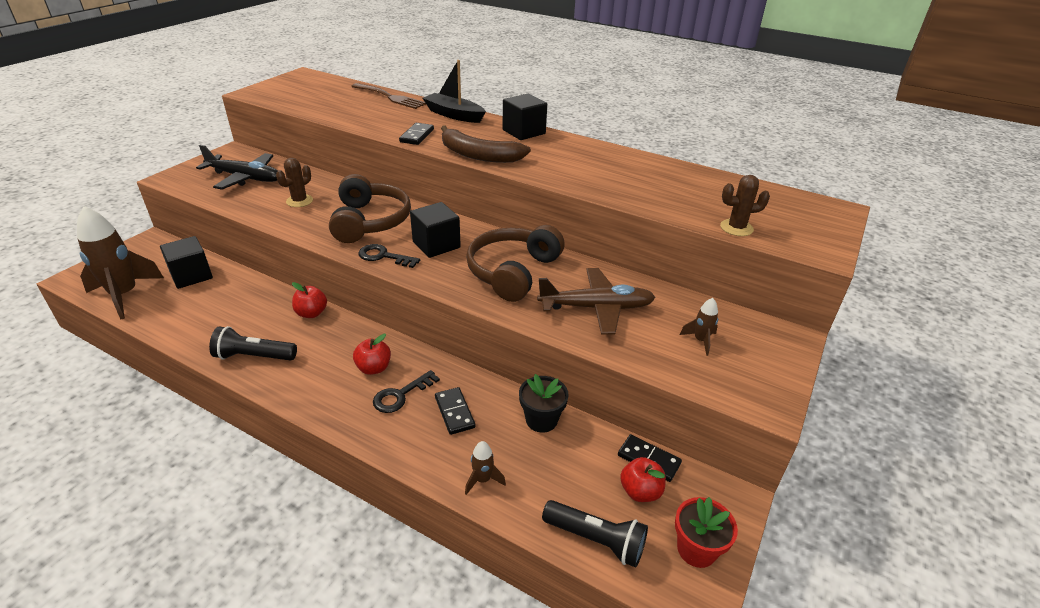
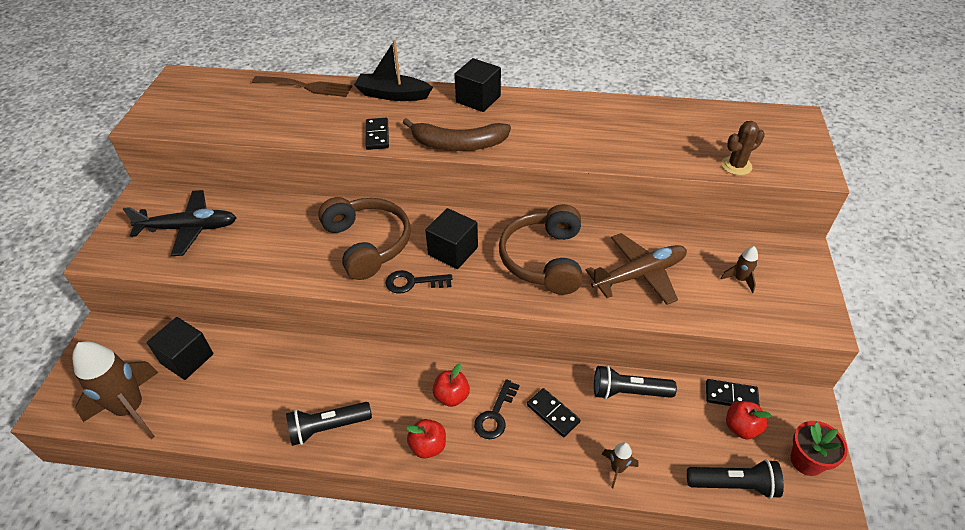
camera: 20 degrees left, 10 degrees up
(299, 201) = (274, 241): brown cactus -> none
(311, 313) = (349, 358): red apple -> red apple (428, 446)
(541, 420) = (628, 392): black flower pot -> black flashlight

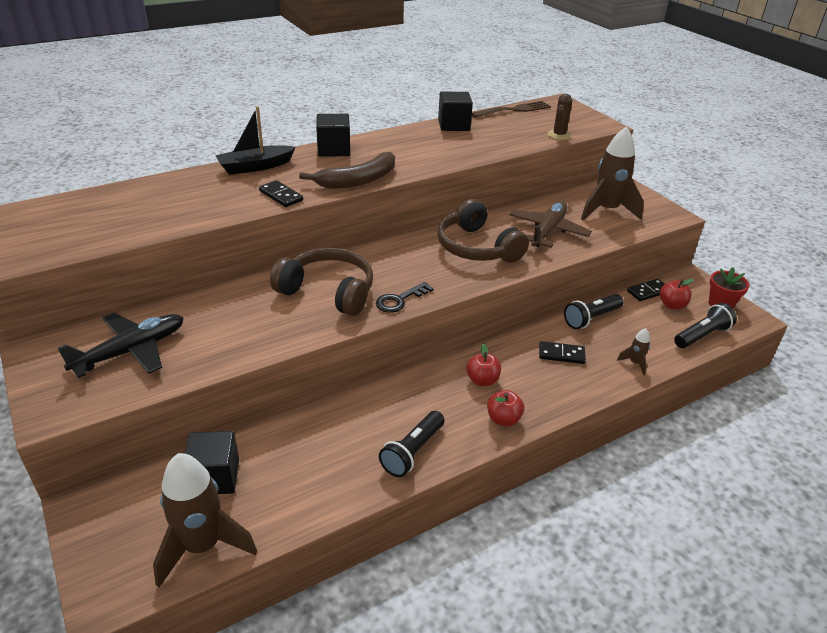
camera: 40 degrees left, 10 degrees down
(306, 87) = (161, 184): brown fork -> brown fork (514, 110)
(453, 251) = (405, 269): black cube -> black cube (454, 125)
(495, 415) = (526, 375): black key -> none
(739, 279) = (606, 210): brown rocket -> brown rocket, size x2.29

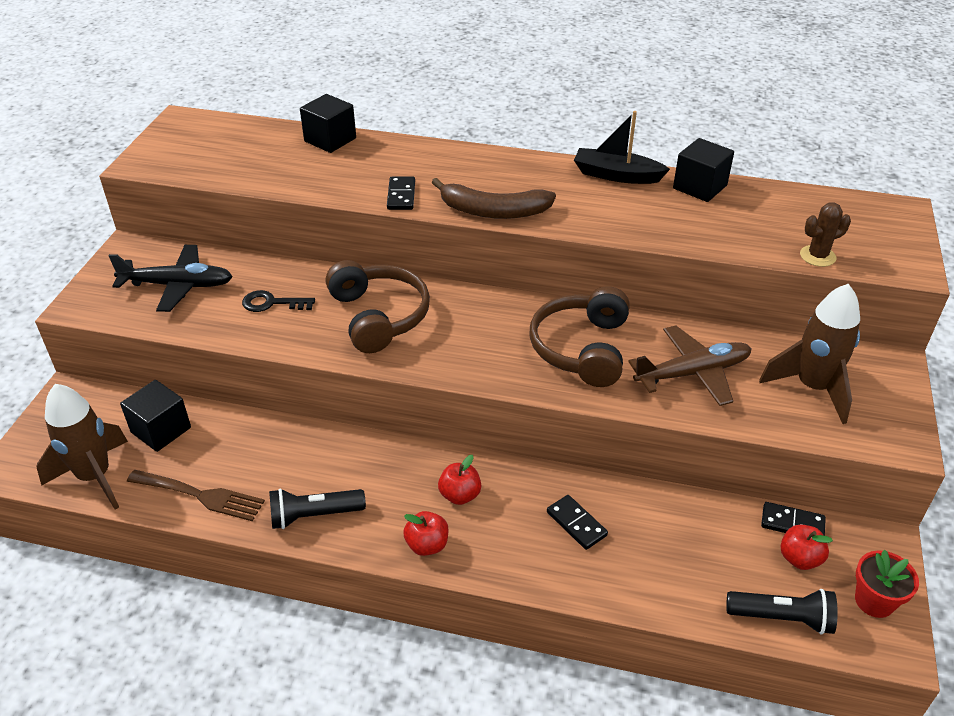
camera: 45 degrees right, 5 degrees up
(255, 167) = (423, 153): black boat -> black boat (616, 175)
(334, 150) = (522, 164): black cube -> black cube (330, 140)
(399, 300) = (427, 361): black key -> black key (272, 303)
(514, 110) = (813, 196): brown fork -> brown fork (201, 495)
(591, 318) = (669, 509): black flashlight -> none
(634, 363) = (645, 589): brown rocket -> none

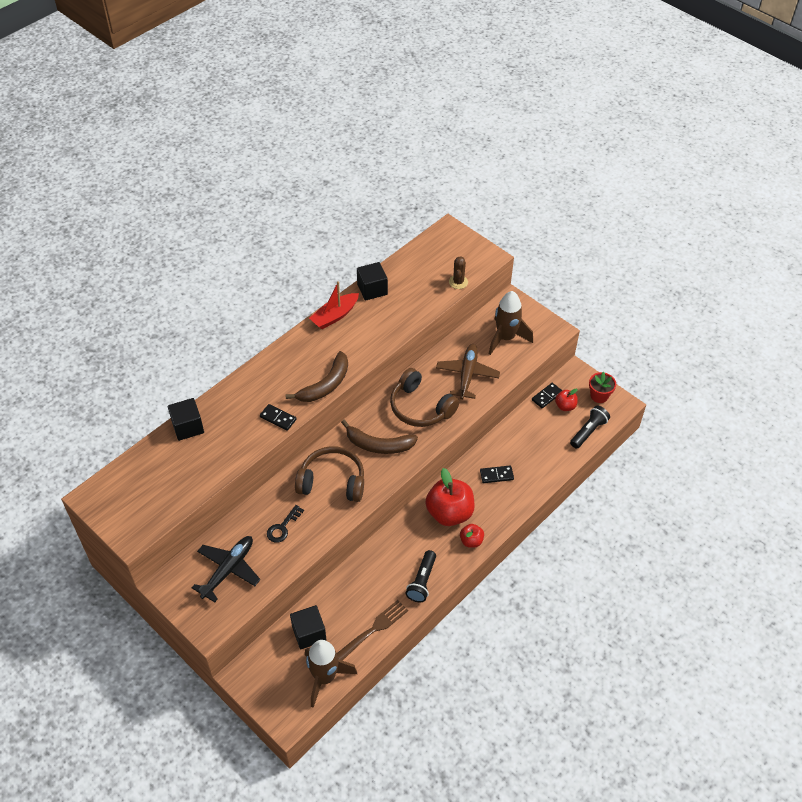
camera: 60 degrees left, 10 degrees up
(460, 495) = (449, 513): red apple -> red apple, size x2.03
(476, 334) = (378, 445): none -> brown banana
(616, 175) = (334, 316): black boat -> red boat

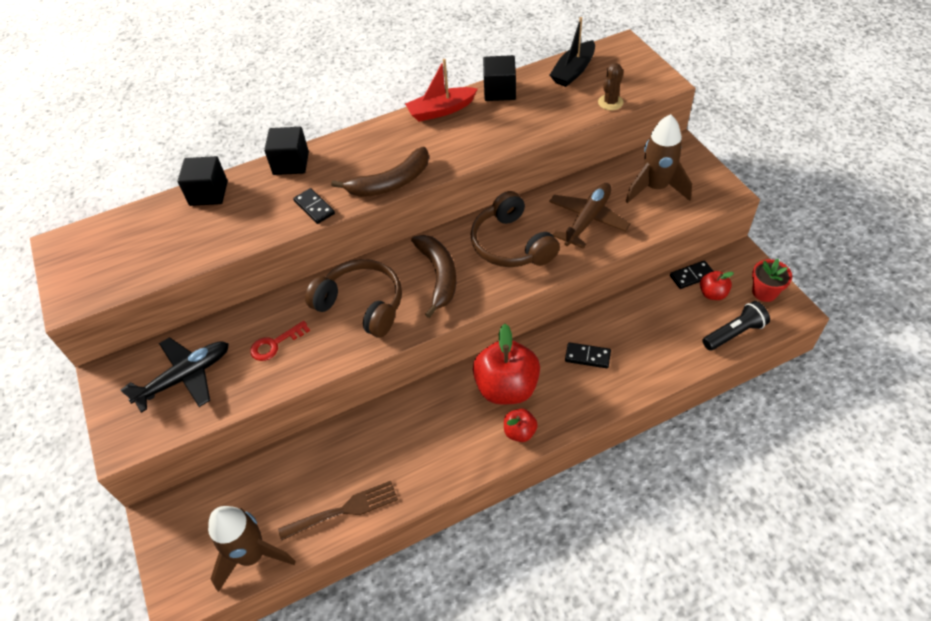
camera: 25 degrees right, 0 degrees up
(282, 527) = (275, 344): black key -> red key
(309, 633) = (263, 488): black cube -> black cube (291, 163)
(378, 445) = (439, 276): brown banana -> brown banana turned 135 degrees counterclockwise
(420, 260) = (573, 71): none -> black boat
(422, 581) = (433, 466): black flashlight -> none

